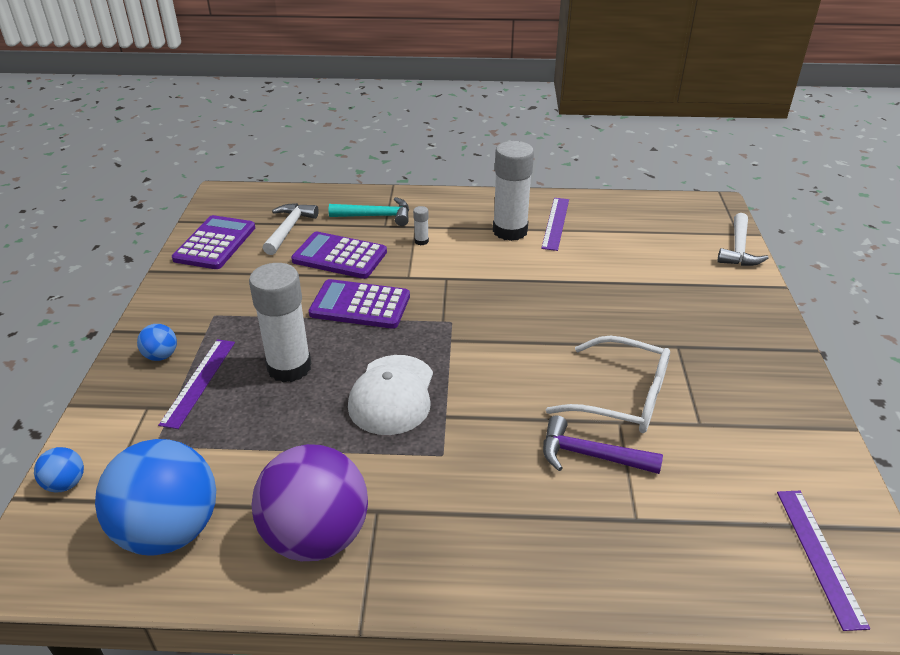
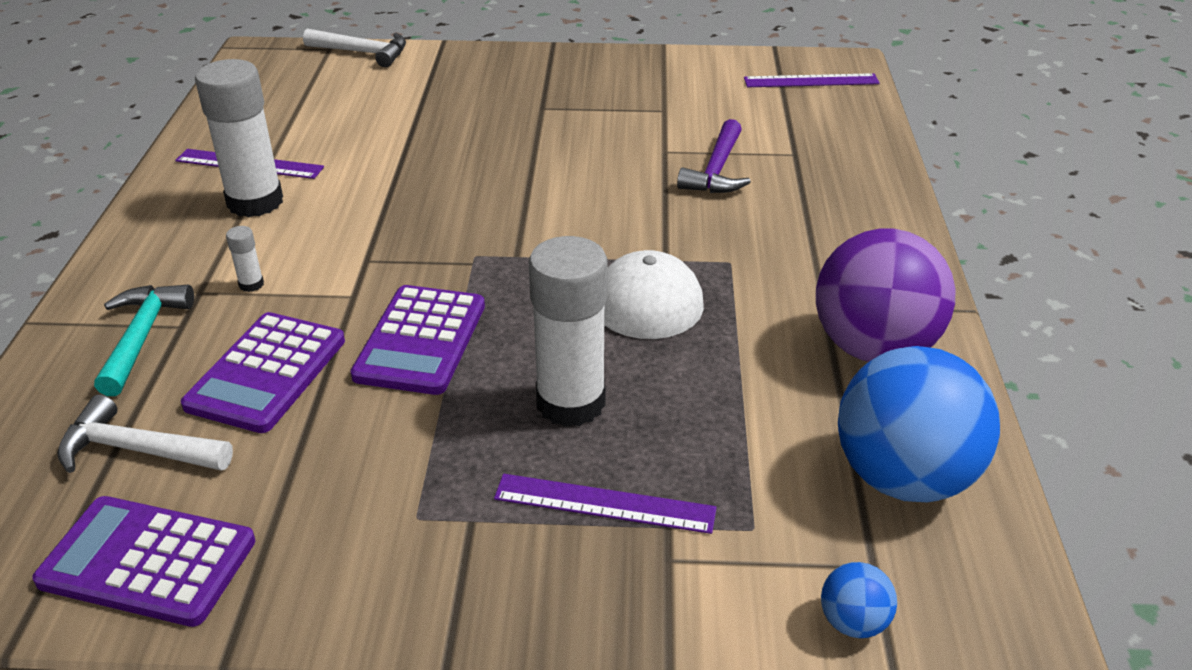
camera: 90 degrees left, 0 degrees up
(161, 356) = (534, 570): blue ball -> none
(622, 397) = (627, 146): white glasses -> none

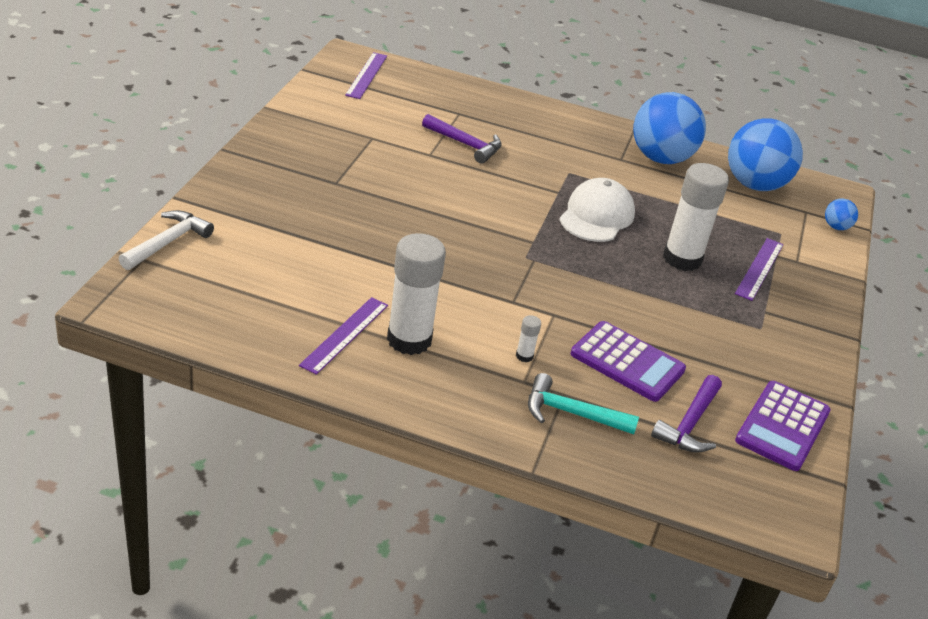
camera: 80 degrees left, 0 degrees up
(137, 450) = (689, 424): white hammer -> purple hammer
(420, 341) = (611, 297): purple calculator -> none
(873, 348) = (661, 158): purple ball -> blue ball

